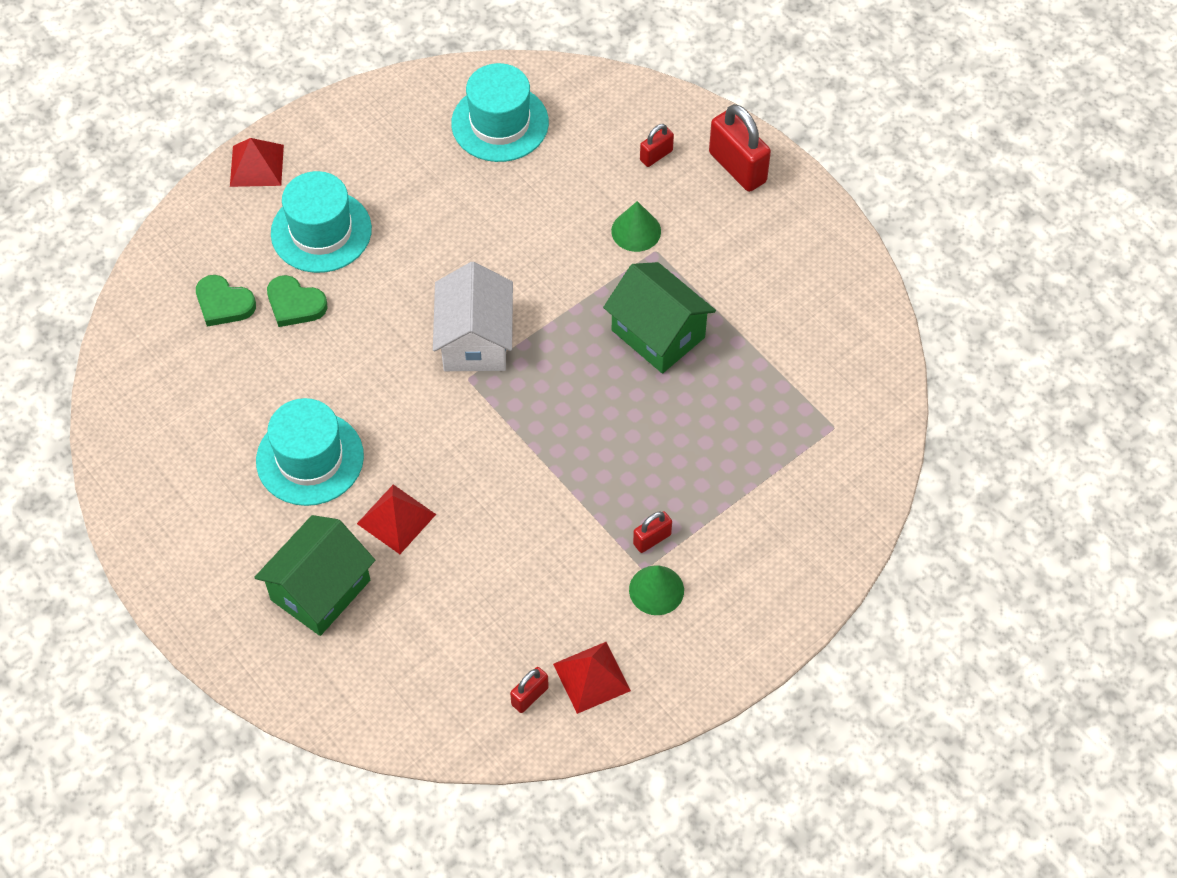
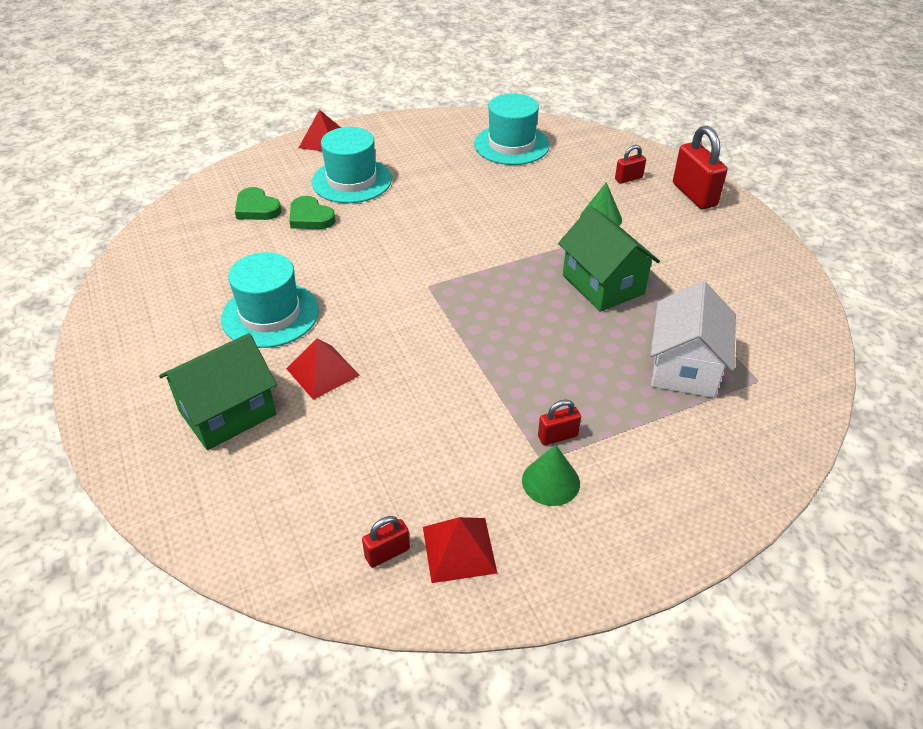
camera: 15 degrees right, 15 degrees down
(475, 340) = (444, 262): white house -> white house (684, 367)

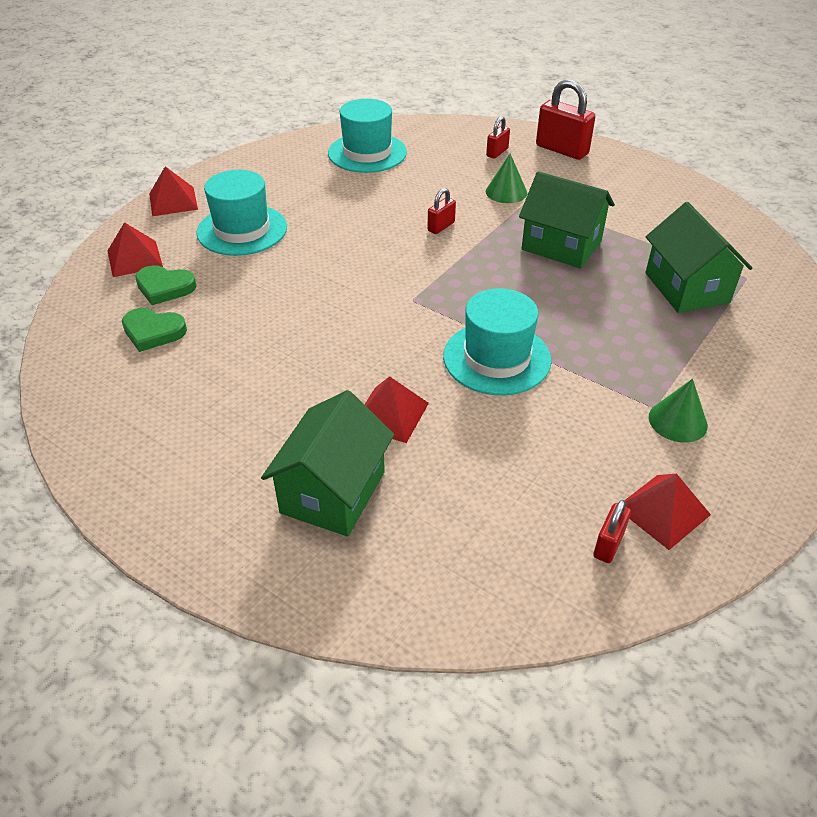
camera: 30 degrees left, 0 degrees up
(257, 178) = (134, 258): none -> red pyramid
(270, 314) = (283, 383): turquoise hat -> turquoise hat (497, 358)
(310, 217) = (233, 277): green heart -> green heart (153, 332)
(557, 436) = (647, 382): red padlock -> red padlock (441, 226)
(684, 367) = (686, 288): white house -> green house

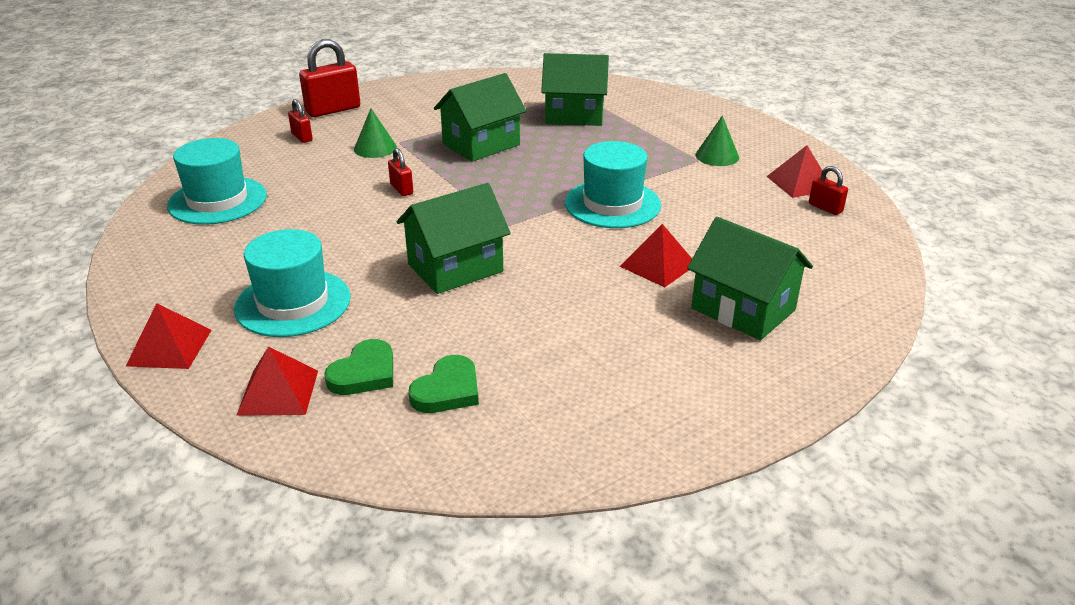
camera: 70 degrees left, 10 degrees down
(325, 290) = (455, 268): none -> green house

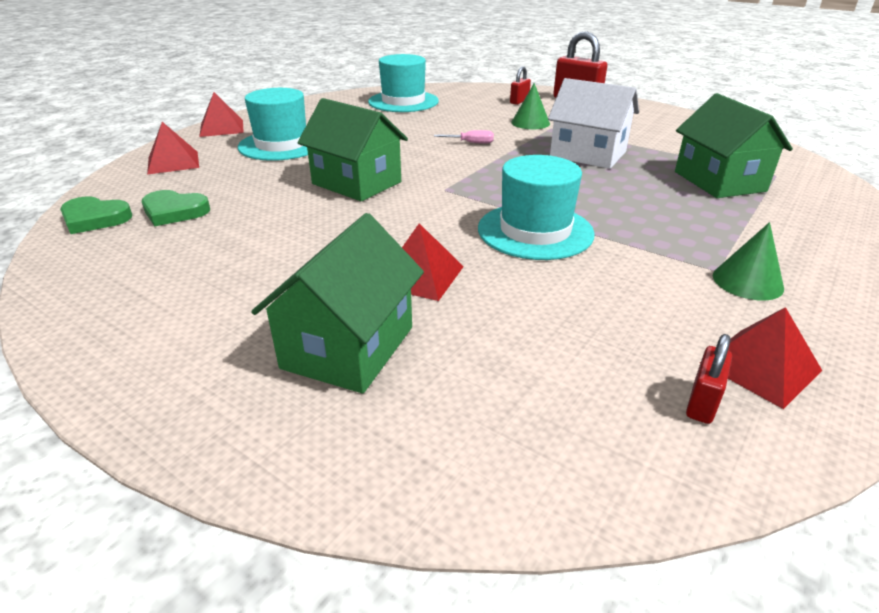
camera: 70 degrees right, 0 degrees up
(364, 373) = (196, 181): green heart -> green heart (95, 219)
(401, 189) = (471, 143): red padlock -> pink screwdriver
(481, 145) = (588, 154): green house -> white house

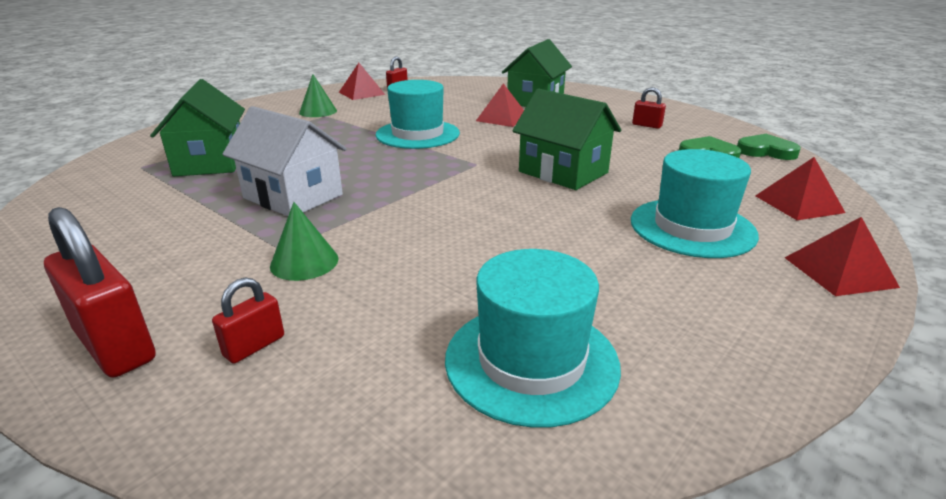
camera: 175 degrees left, 5 degrees down
(190, 266) = (647, 125): none -> red padlock
(471, 143) = (426, 220): pink screwdriver -> none

